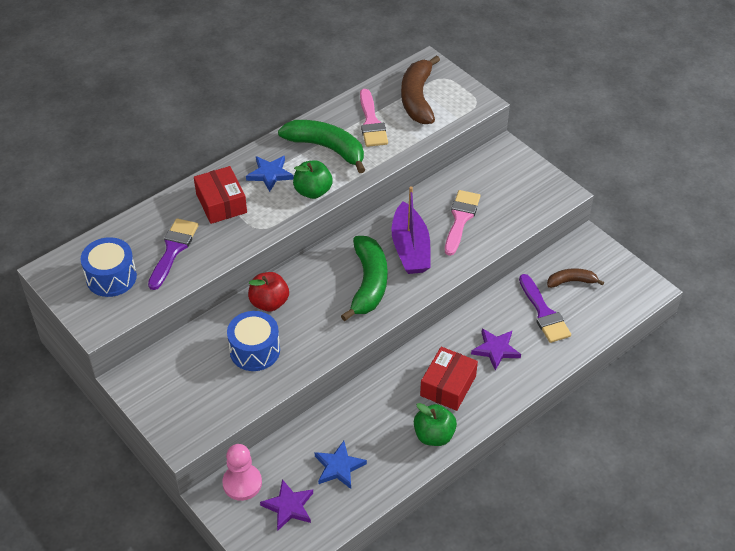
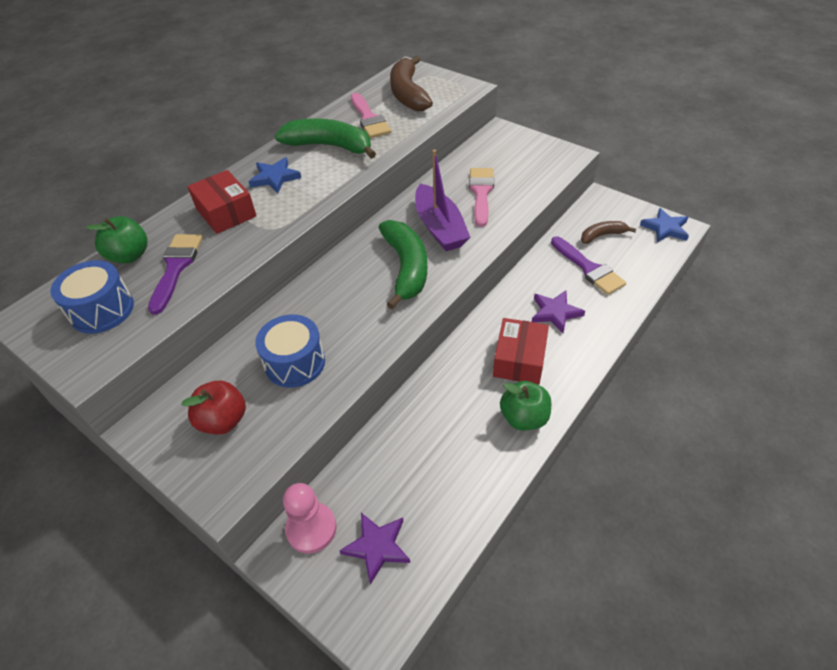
camera: 10 degrees left, 0 degrees up
(269, 303) = (301, 308): red apple -> red apple (223, 420)
(313, 191) = (325, 185): green apple -> green apple (129, 256)
(339, 467) = (425, 480): blue star -> blue star (665, 228)

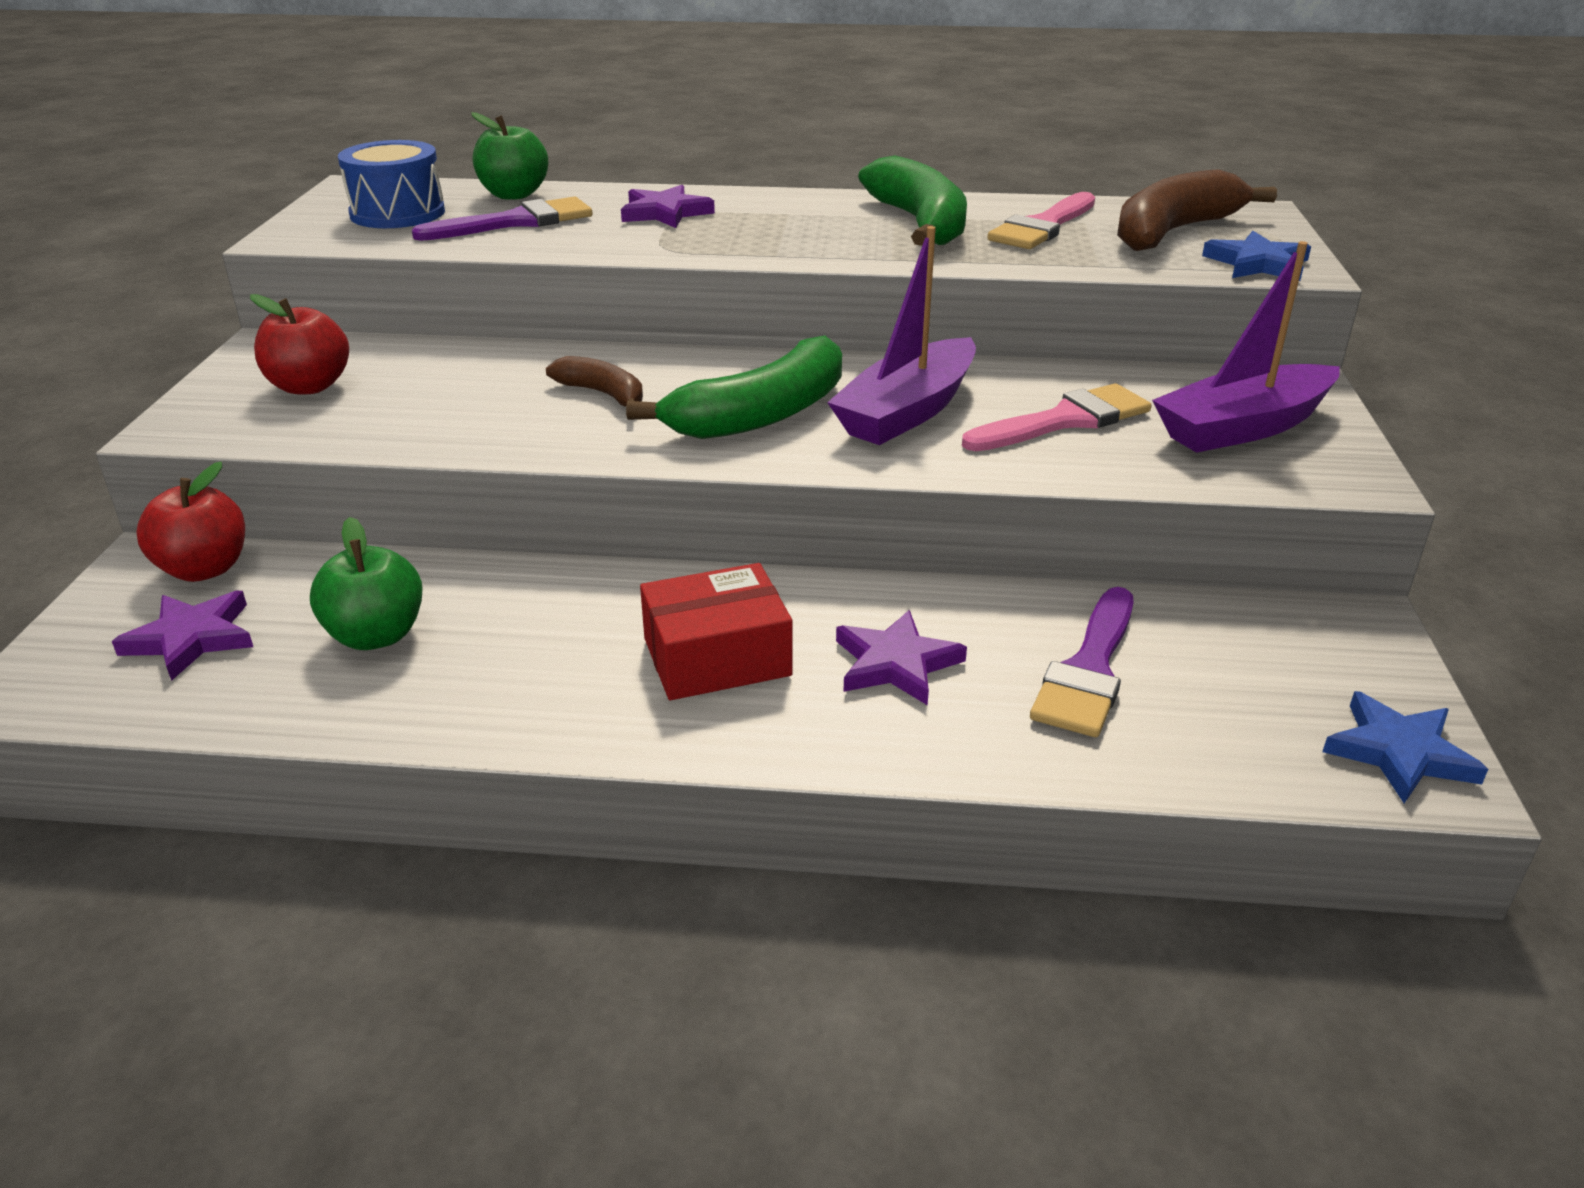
camera: 55 degrees right, 15 degrees down
(226, 212) = (665, 213): red box -> purple star
(275, 178) = (785, 215): blue star -> blue star (1257, 264)
(295, 363) = (457, 397): blue drum -> none
(311, 528) = (204, 569): pink pawn -> red apple
(520, 158) = (1242, 427): none -> purple boat
(524, 418) = (566, 707): green apple -> green apple (376, 635)
(602, 235) = (1228, 659): brown banana -> brown banana (603, 394)

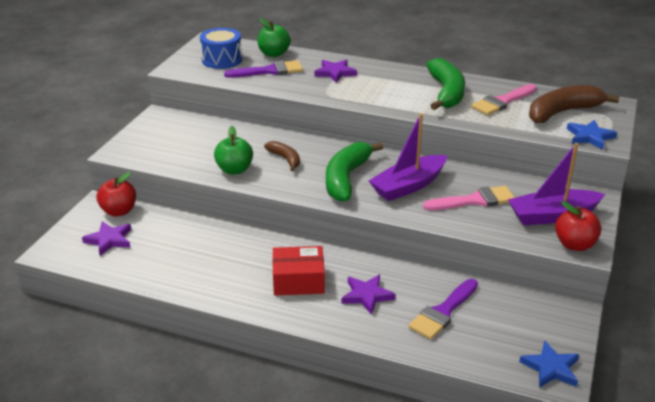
camera: 15 degrees right, 0 degrees up
(309, 386) = (171, 139): red apple -> red apple (574, 245)
(376, 635) = (175, 250): green apple -> green apple (234, 170)
(762, 414) = (346, 178): green banana -> green banana turned 135 degrees clockwise

